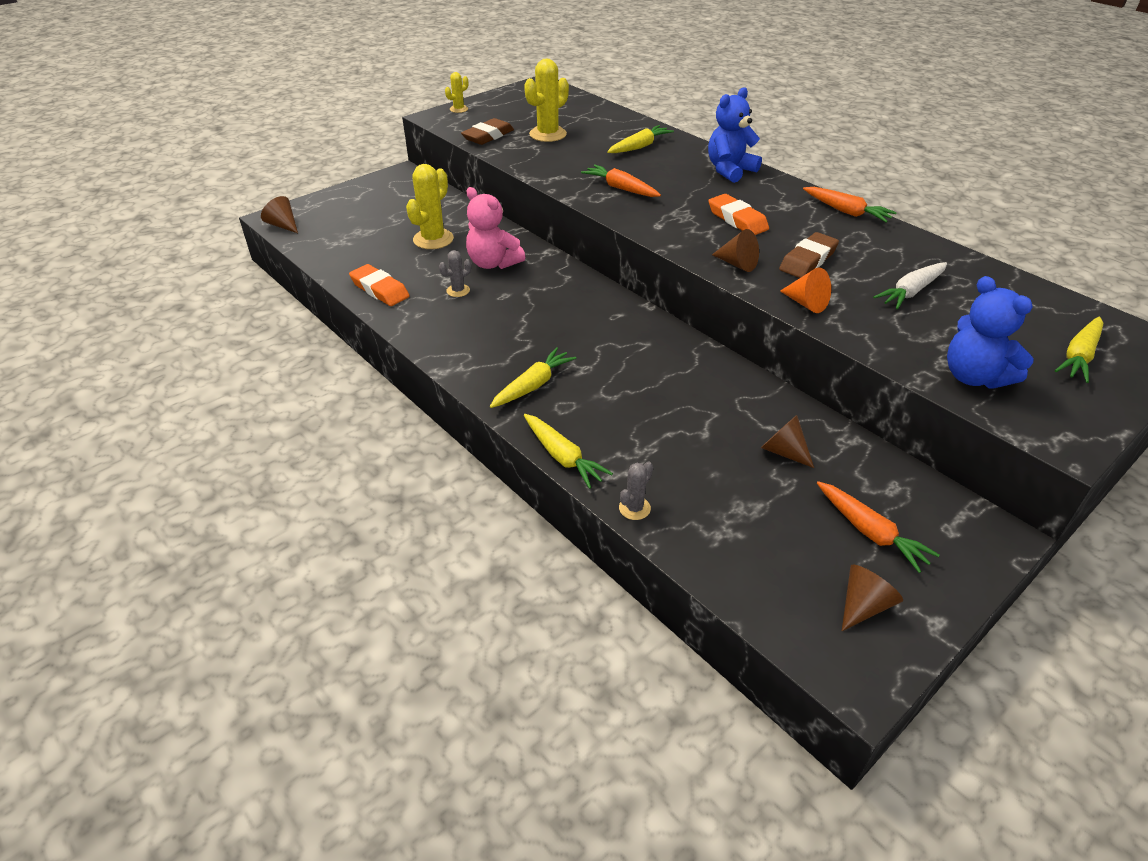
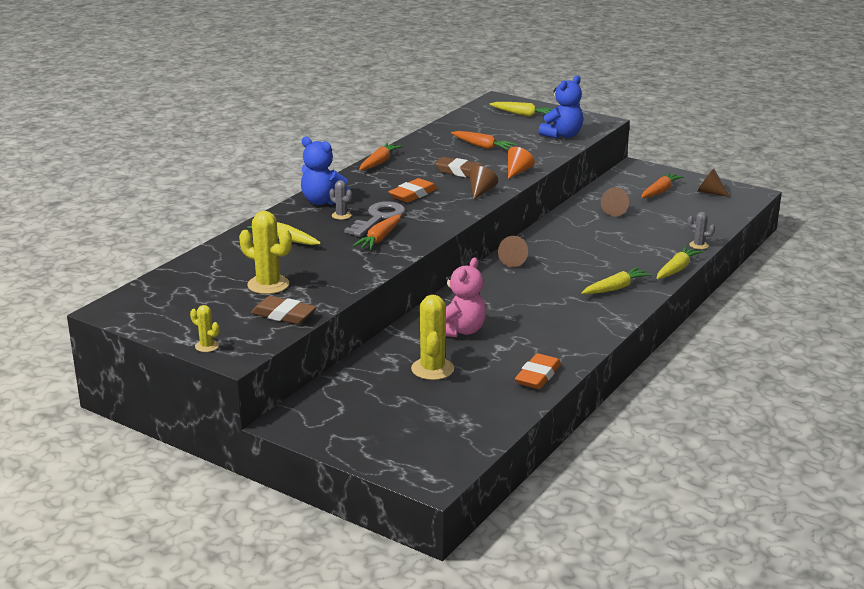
camera: 105 degrees left, 15 degrees down
(283, 225) = (449, 469): brown cone -> brown cone (515, 261)
(433, 239) = (432, 369): yellow cactus -> yellow cactus turned 75 degrees clockwise
(458, 290) = (515, 338): grey cactus -> grey cactus (341, 215)
(533, 385) = (616, 288): yellow carrot -> yellow carrot turned 120 degrees clockwise
(675, 193) = (379, 218): none -> grey key
(910, 292) = (483, 146): white carrot -> orange carrot

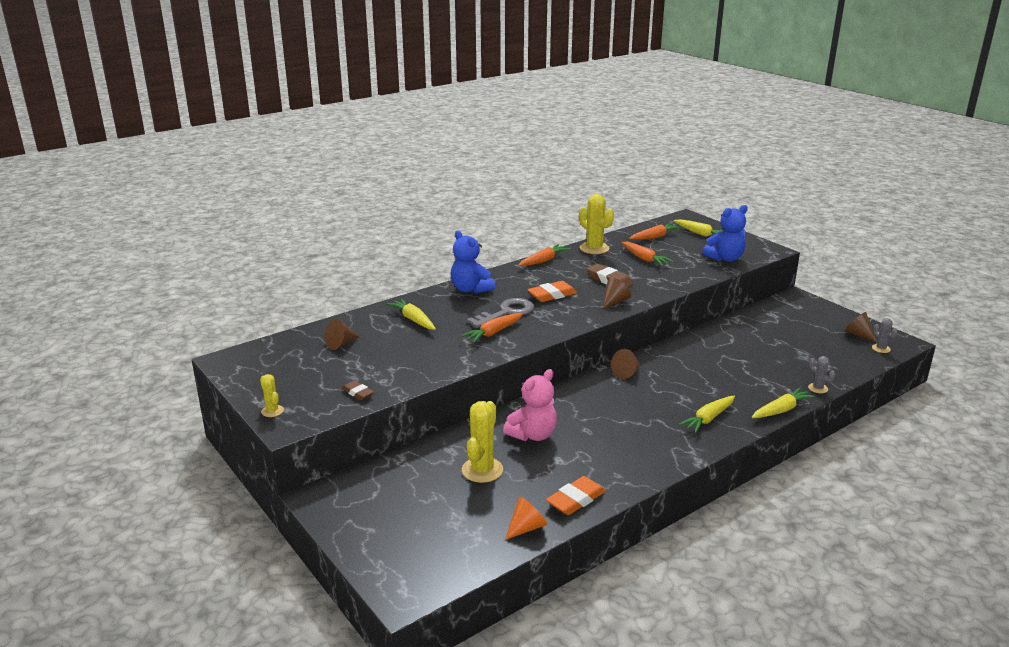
camera: 20 degrees right, 0 degrees up
(268, 285) = (367, 360): yellow cactus -> yellow cactus (594, 248)
(283, 315) = (358, 393): brown eraser -> brown eraser, size x0.62
(341, 215) = (476, 305): grey cactus -> grey cactus (881, 348)
(518, 171) = (661, 287): orange cone -> orange cone (526, 527)
(616, 211) = (752, 339): brown cone -> brown cone (341, 344)
(616, 288) = (708, 419): yellow carrot -> yellow carrot turned 150 degrees clockwise
(660, 191) = (808, 325): orange carrot -> orange carrot (655, 237)

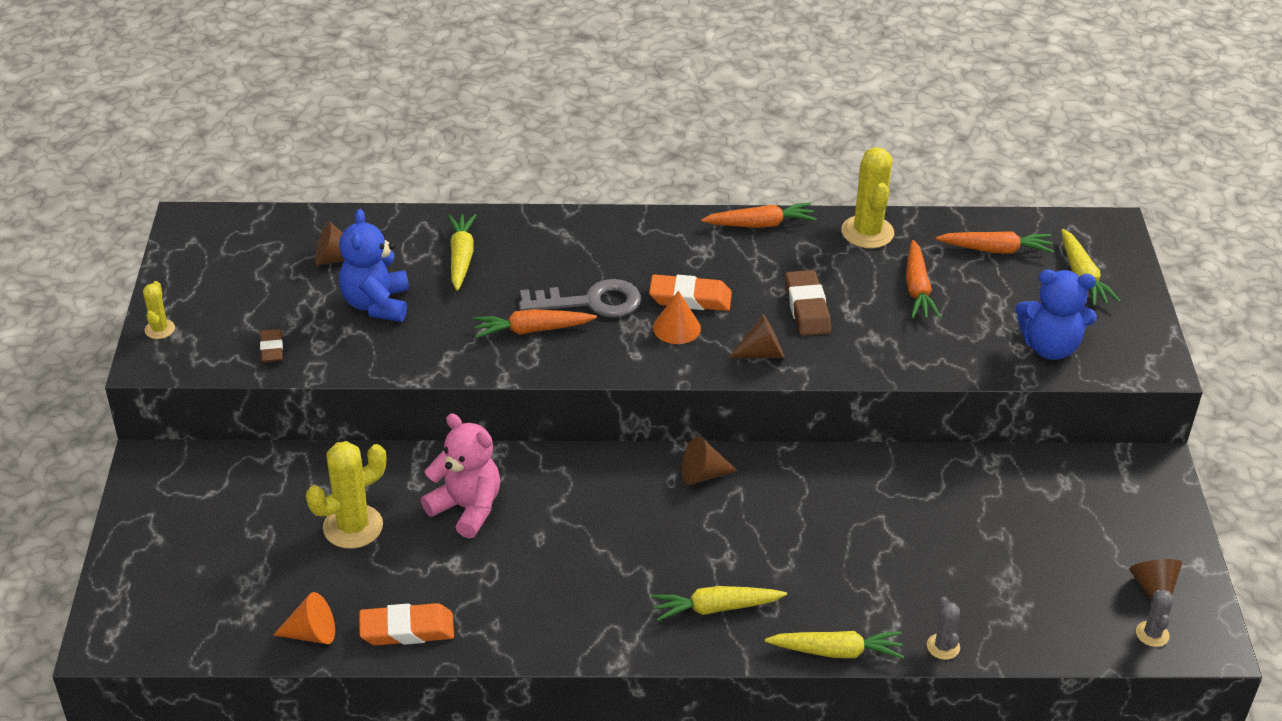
camera: 35 degrees right, 15 degrees up
(470, 289) = (594, 235): blue teddy bear -> blue teddy bear (376, 304)
(533, 435) = (467, 508): pink teddy bear -> pink teddy bear turned 135 degrees counterclockwise
(562, 307) = (676, 328): none -> orange cone

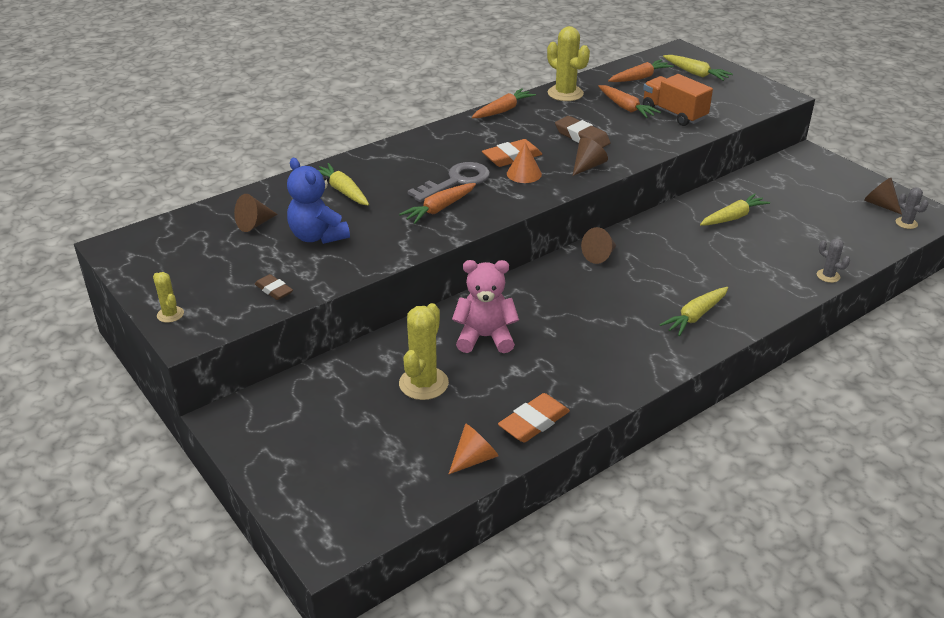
camera: 35 degrees left, 5 degrees down
(837, 651) = (783, 305): yellow carrot -> yellow carrot (733, 217)
(968, 326) = (674, 114): none -> orange truck
(1050, 347) = (724, 107): blue teddy bear -> none

